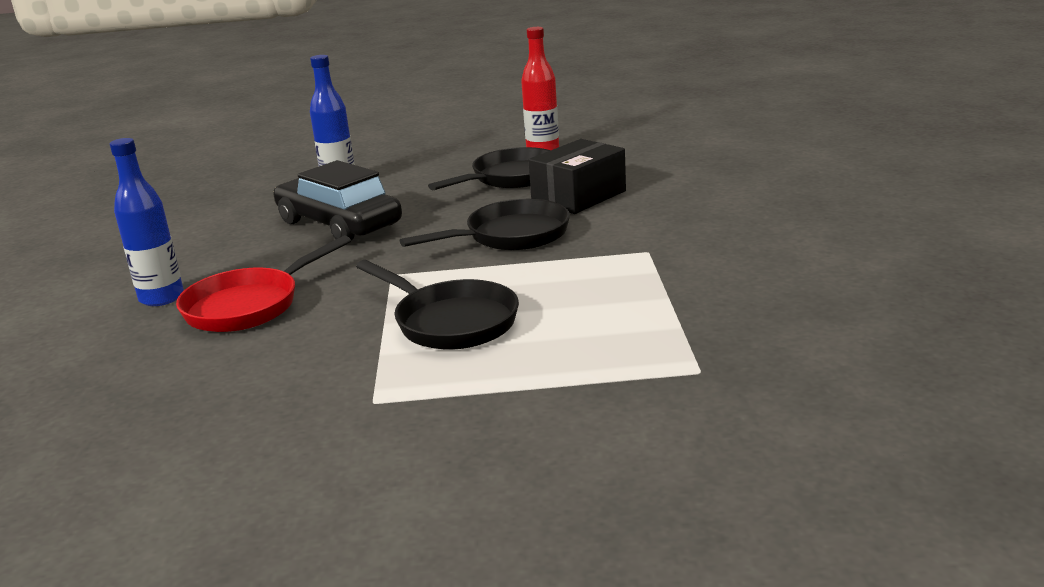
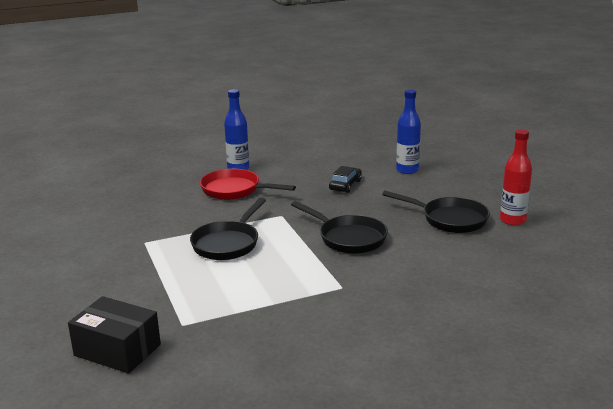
camera: 70 degrees right, 0 degrees up
(339, 223) = (345, 185): black car -> black car, size x0.52
(579, 196) = (428, 249): black box -> black box (117, 350)

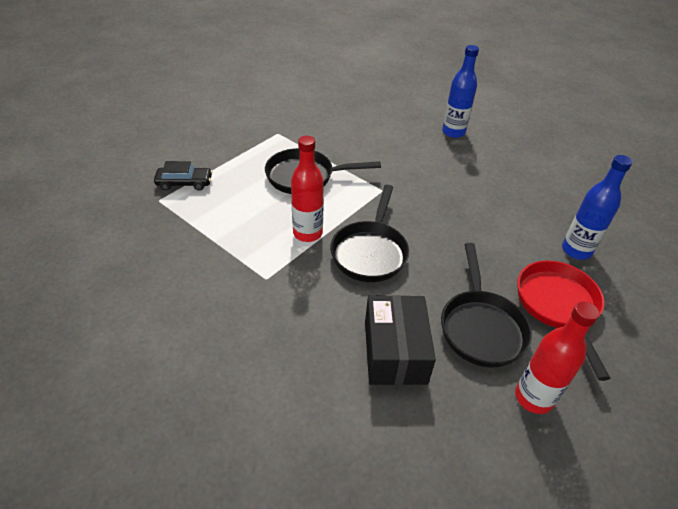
camera: 60 degrees right, 20 degrees up
(117, 350) = (112, 181): black box -> black box (394, 351)
(235, 190) = (408, 145): red pan -> red pan (558, 306)
(304, 258) = (307, 233): none -> red bottle
(345, 185) = (487, 212): black car -> black car (184, 183)

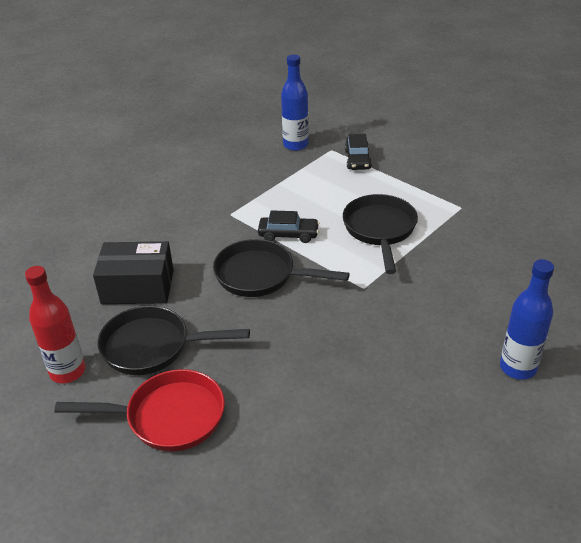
camera: 95 degrees right, 5 degrees down
(307, 233) = (288, 235): red bottle -> black car
(576, 250) = (257, 460): blue bottle -> blue bottle (295, 145)

